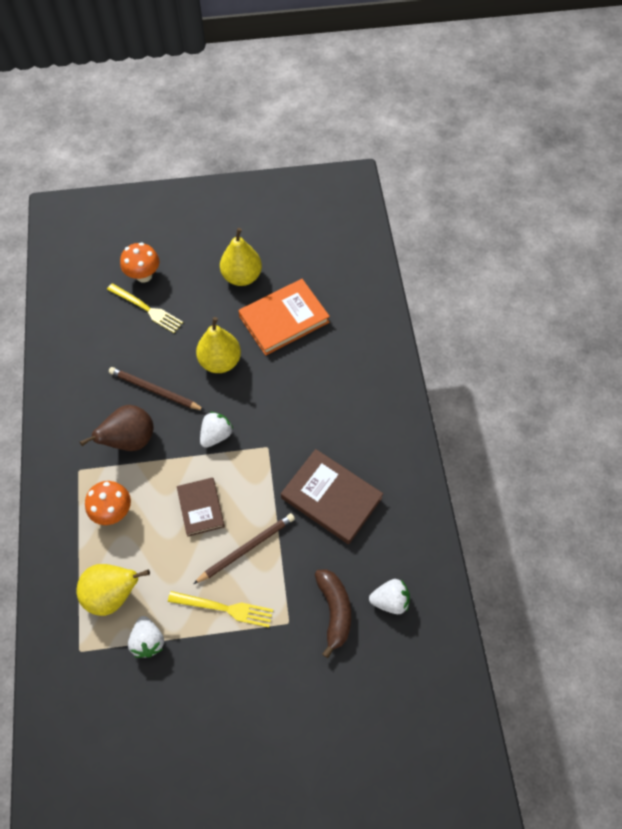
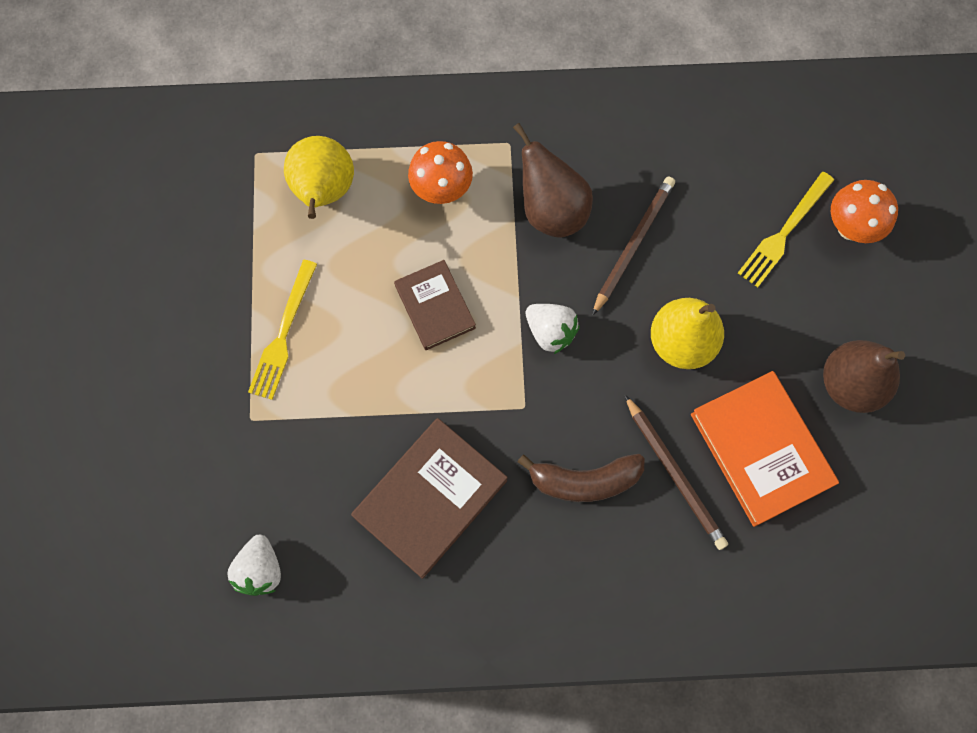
camera: 95 degrees right, 10 degrees up
(148, 640) = (255, 235): white strawberry -> none
(201, 507) = (435, 307): brown book -> brown book turned 75 degrees clockwise
(242, 276) = (850, 384): yellow pear -> brown pear
(246, 548) = (366, 368): brown pencil -> brown pencil (675, 474)
(334, 610) = (257, 486): brown banana -> brown banana (584, 481)

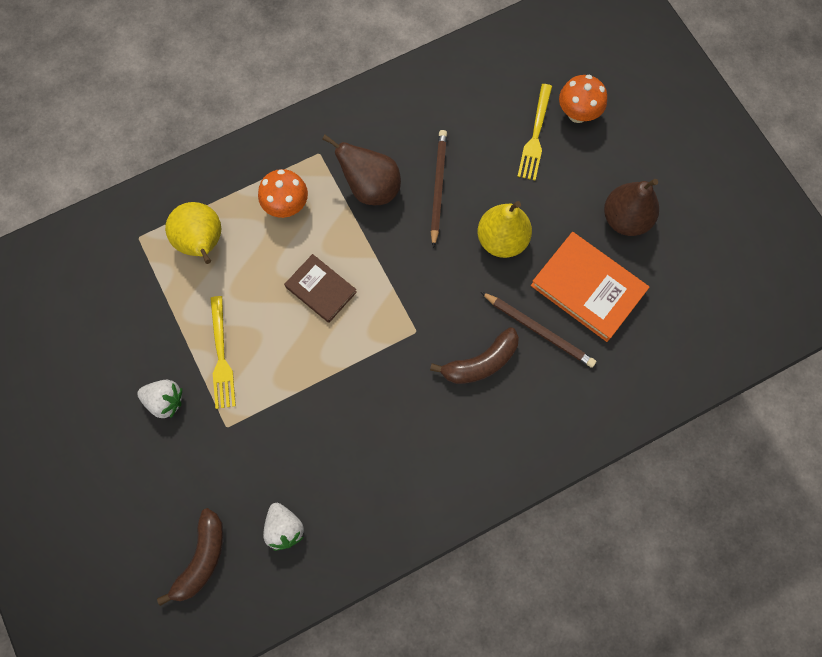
camera: 25 degrees left, 0 degrees up
(151, 560) = (202, 559): none -> brown banana
(430, 498) = (381, 423): brown book -> none
(550, 332) = (410, 272): white strawberry -> white strawberry (165, 401)

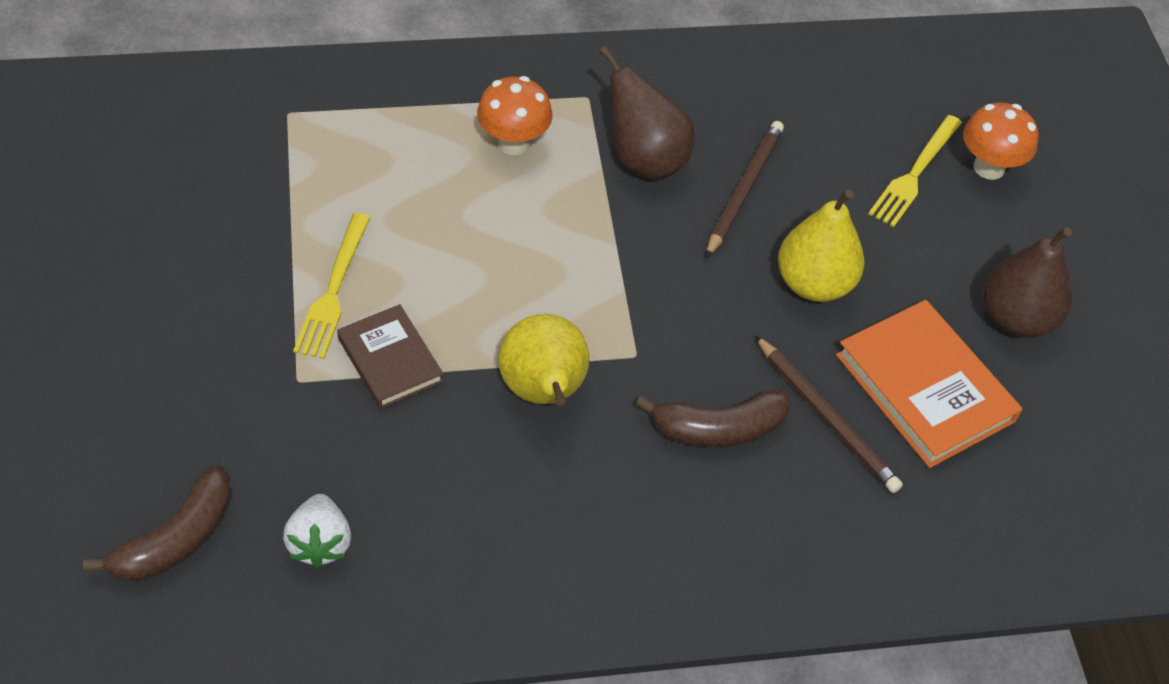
camera: 15 degrees right, 20 degrees down
(165, 401) = (225, 318): white strawberry -> none
(202, 243) = (373, 148): yellow pear -> yellow pear (543, 392)
(321, 289) = (516, 257): brown book -> brown book (390, 360)

